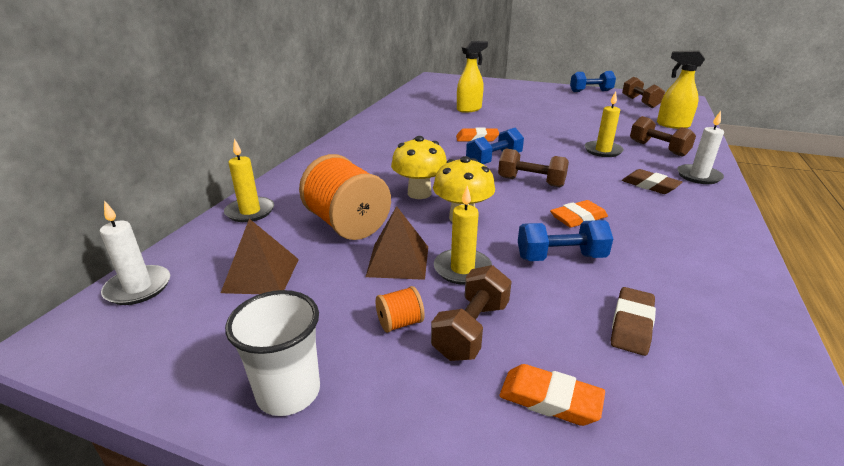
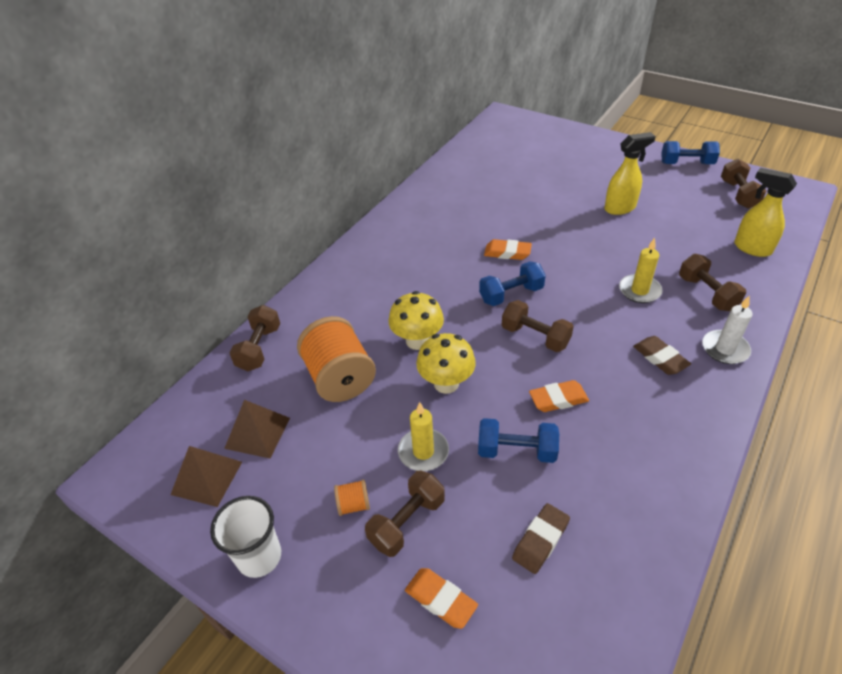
camera: 15 degrees right, 15 degrees up
(138, 288) = (164, 432): white candle -> none
(250, 212) = (259, 348): yellow candle -> brown dumbbell
(398, 261) = (371, 433): brown pyramid -> brown pyramid (207, 478)
(469, 109) = (519, 192): yellow spray bottle -> yellow spray bottle (620, 208)

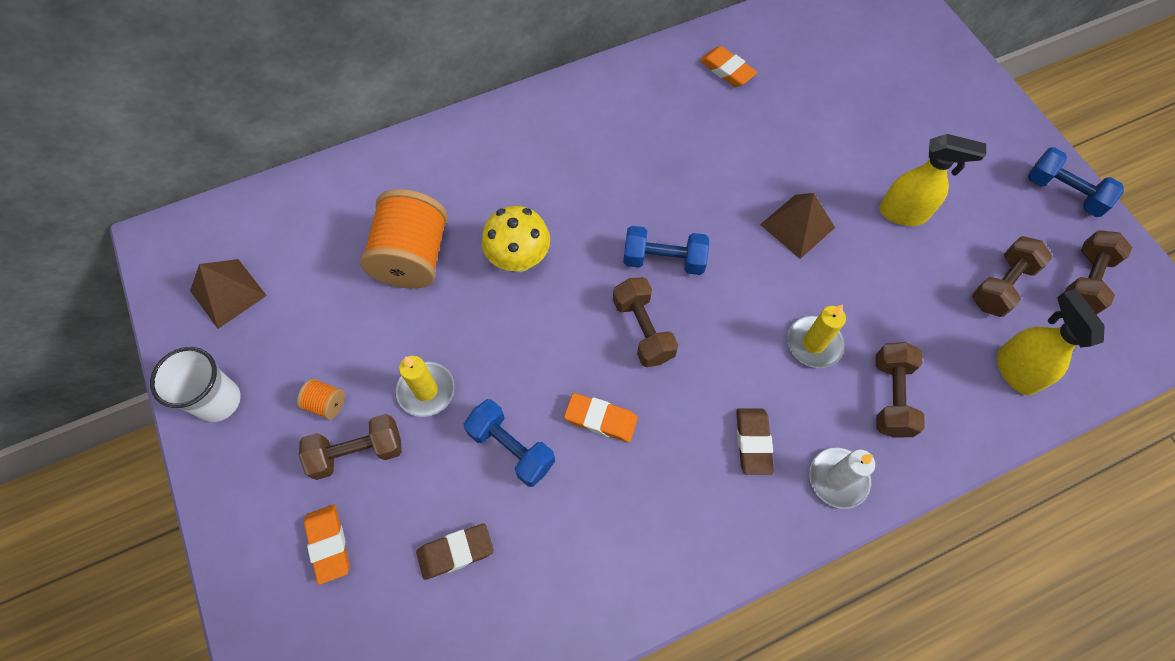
camera: 30 degrees right, 20 degrees up
(257, 433) = (299, 272): brown pyramid -> brown pyramid (797, 226)
(259, 348) = (365, 174): brown dumbbell -> brown dumbbell (1001, 285)
(446, 383) = (506, 328): yellow mushroom -> none
(507, 253) = (708, 200): orange eraser -> orange eraser (727, 70)

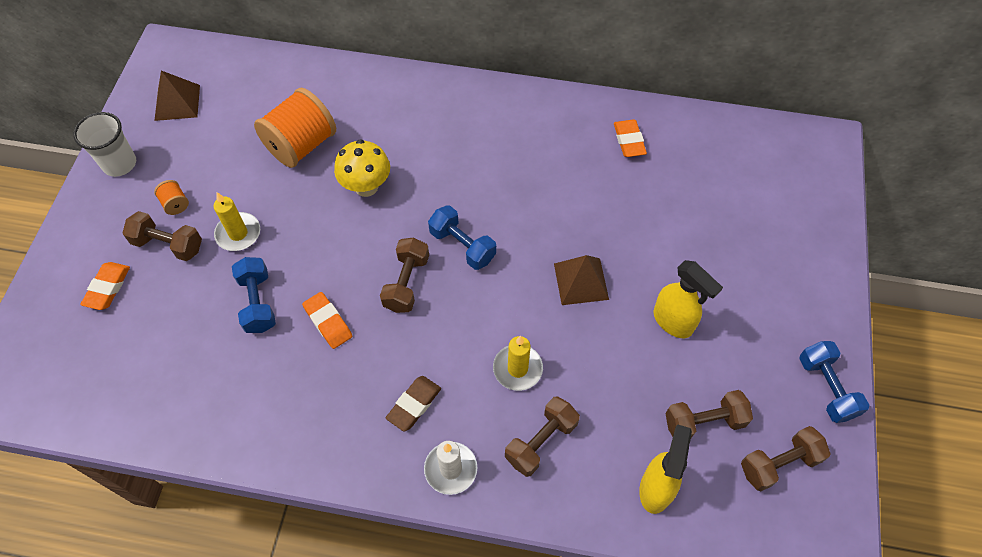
camera: 35 degrees right, 5 degrees down
(456, 552) = (172, 342): brown eraser -> none

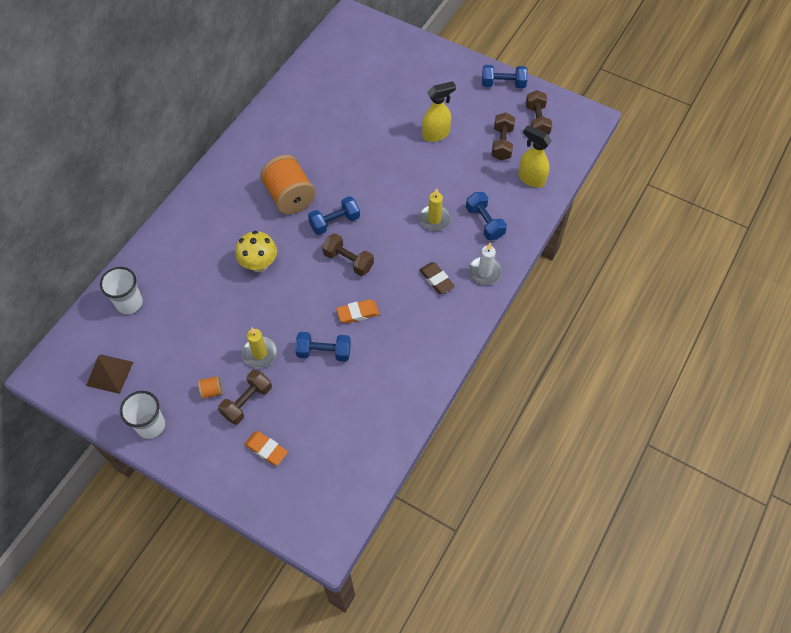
camera: 70 degrees left, 0 degrees up
(272, 84) = (129, 303): none -> white cup
(301, 145) = (200, 296): orange spool -> orange spool (290, 197)
(541, 441) = (484, 222): brown dumbbell -> blue dumbbell
(581, 281) = (389, 169): brown pyramid -> none
(629, 141) = (298, 109): orange eraser -> none

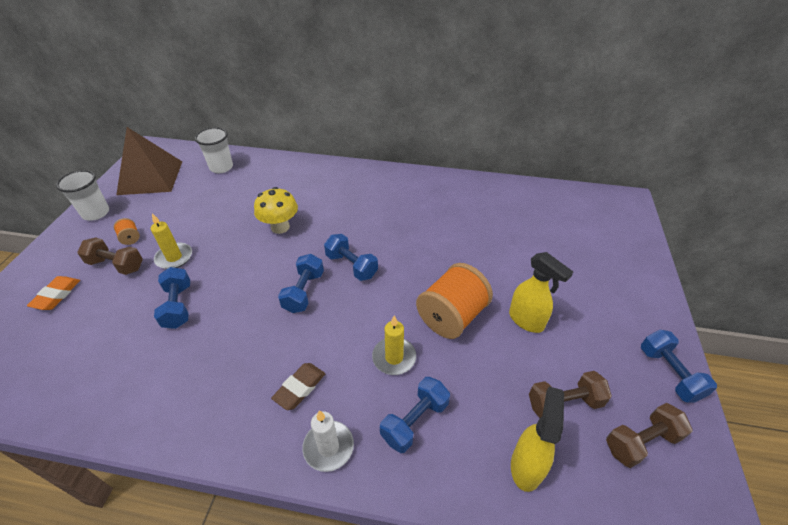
camera: 70 degrees right, 15 degrees down
(109, 373) = (150, 177): brown pyramid -> brown pyramid, size x1.68
(290, 197) = (369, 224): orange spool -> orange spool (451, 316)
(348, 261) = (304, 292): brown dumbbell -> blue dumbbell
(358, 313) = (234, 321): orange eraser -> none

